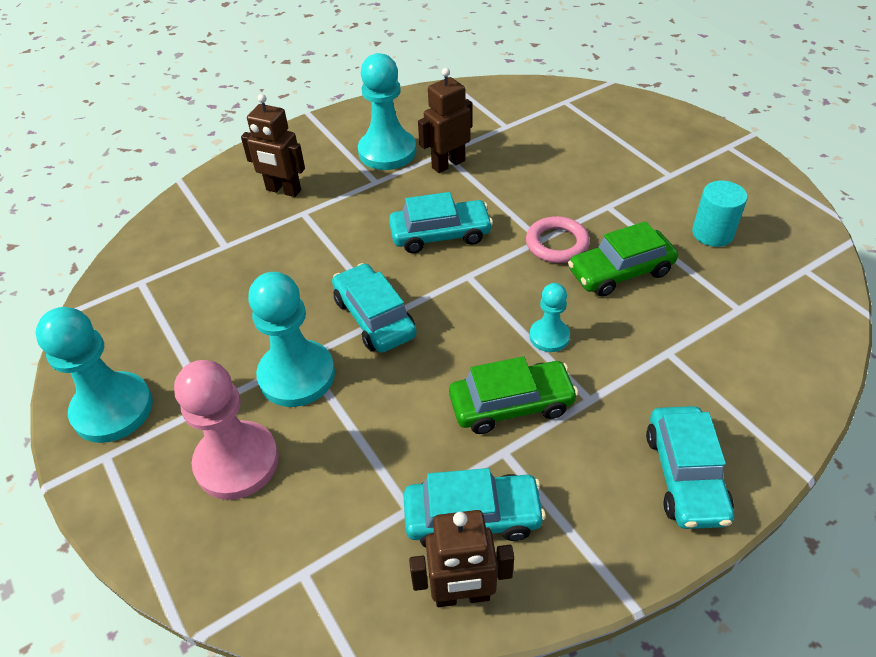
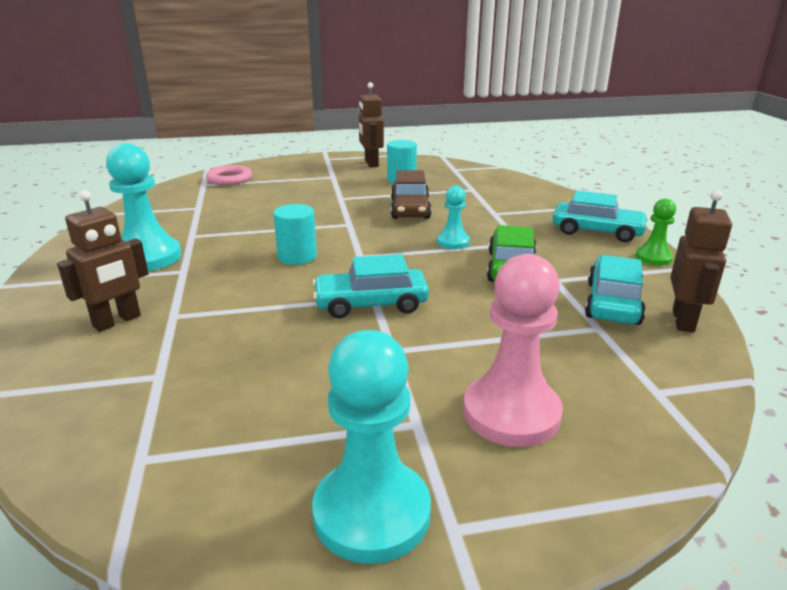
camera: 70 degrees left, 20 degrees down
(297, 375) = (414, 357): turquoise pawn -> none
(440, 234) = (297, 256): turquoise car -> turquoise cylinder
(448, 164) = (210, 236): brown robot -> brown robot (371, 163)
(557, 244) = (360, 220): pink ring -> pink ring (229, 179)
(620, 272) = (410, 209): green car -> brown car
(635, 553) = (653, 257): none -> green pawn

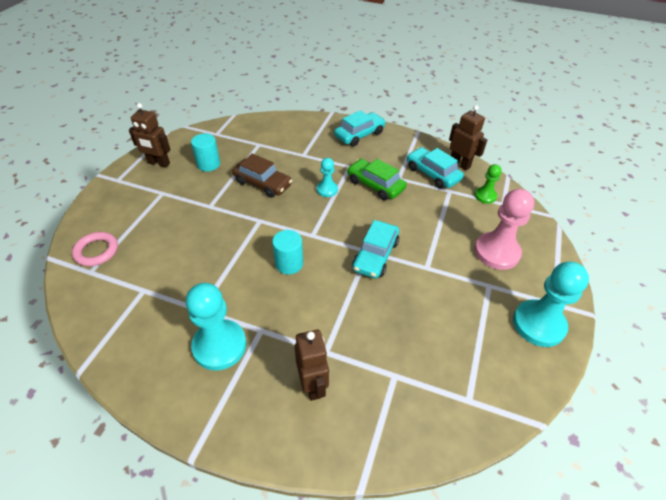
camera: 60 degrees left, 20 degrees up
(653, 257) = (401, 136): green pawn -> green pawn (485, 196)

